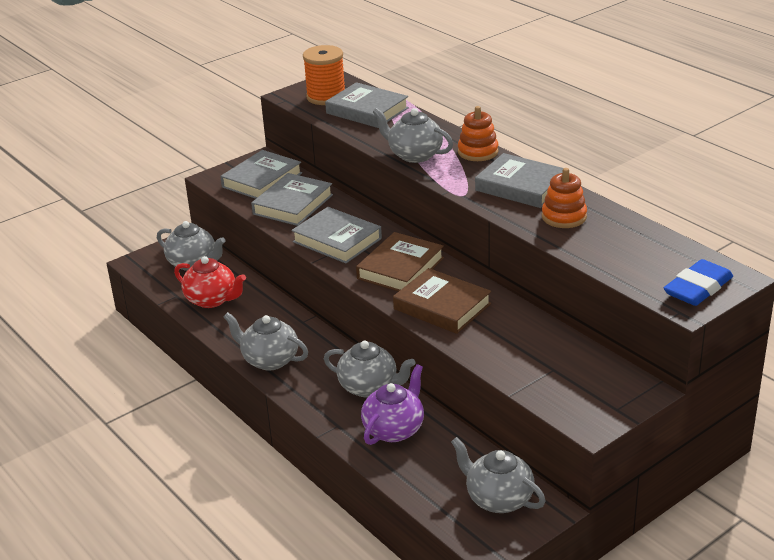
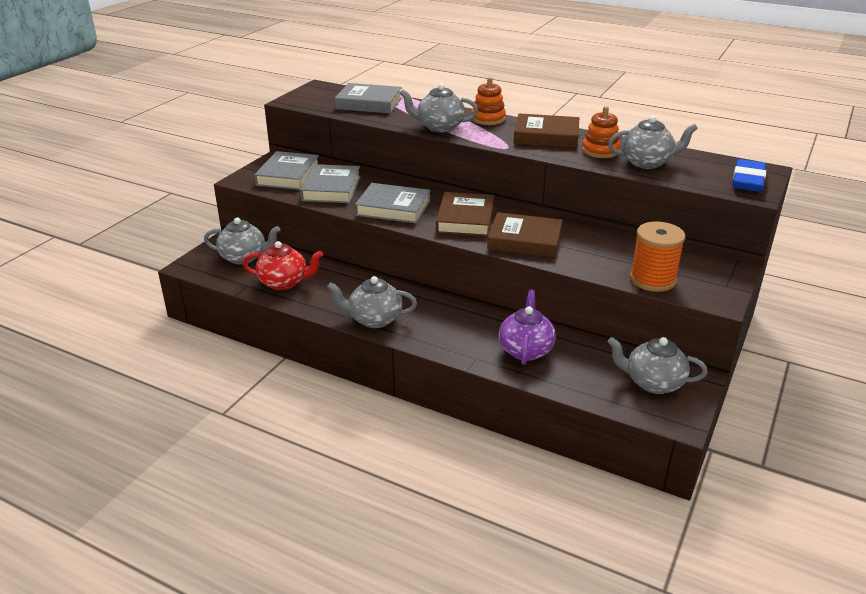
camera: 25 degrees left, 0 degrees up
(326, 97) = (324, 98): orange spool -> orange spool (652, 280)
(369, 387) = (477, 322): grey teapot -> grey teapot (647, 162)
(521, 186) = (546, 136): grey book -> brown book

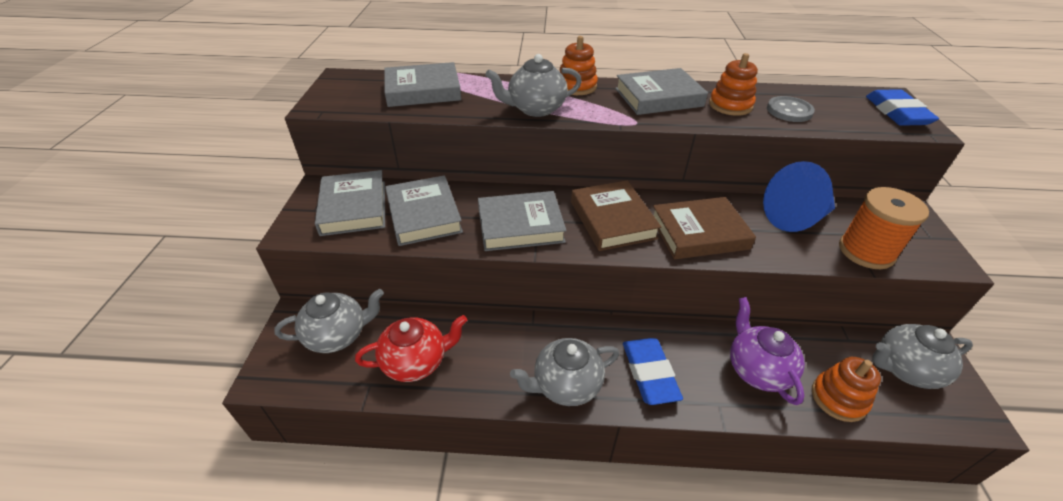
camera: 25 degrees left, 10 degrees up
(440, 330) = (649, 373): none -> blue eraser
(546, 136) = (658, 97): brown book -> grey book
(574, 380) = (838, 398): none -> orange stacking toy
(619, 249) = (795, 218): none -> blue cone
(647, 162) = (789, 111): grey teapot -> grey button

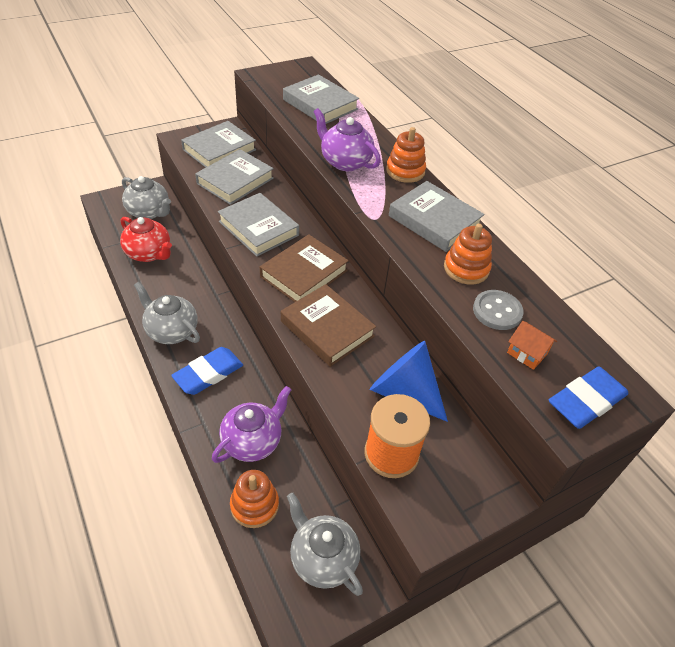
camera: 55 degrees right, 5 degrees up
(535, 109) = (345, 162): grey teapot -> purple teapot
(841, 116) = (527, 353): none -> orange house

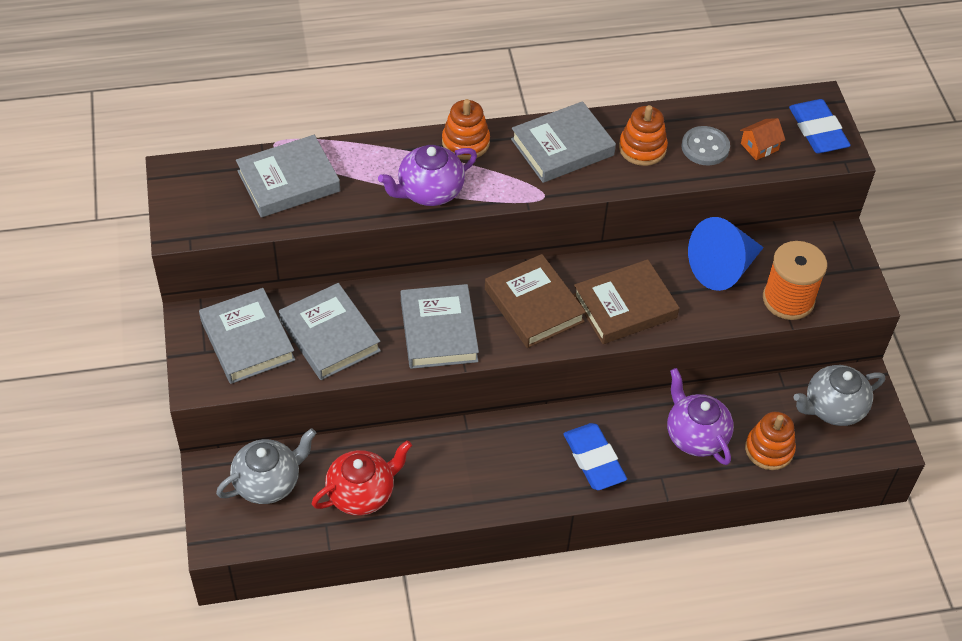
camera: 70 degrees left, 5 degrees up
(171, 331) = (516, 487): grey teapot -> none
(258, 228) = (438, 331): grey book -> grey book turned 75 degrees counterclockwise

